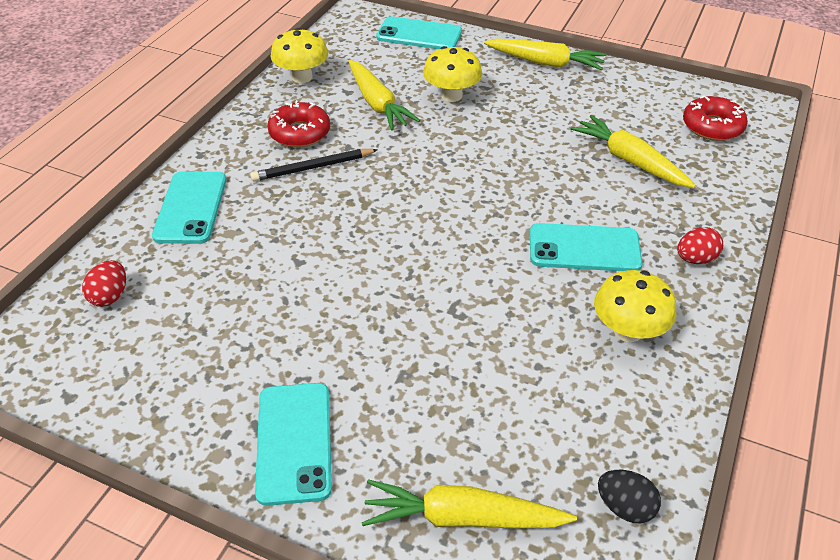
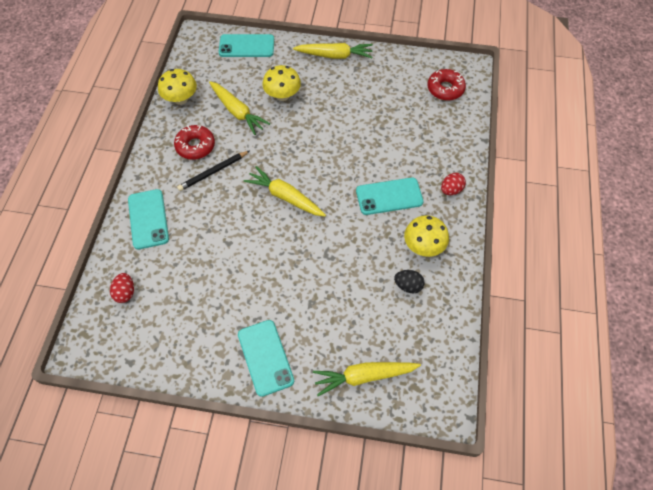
camera: 15 degrees left, 15 degrees up
(624, 507) = (441, 350): black egg -> black egg (408, 286)
(630, 161) = (402, 126): yellow carrot -> yellow carrot (285, 197)

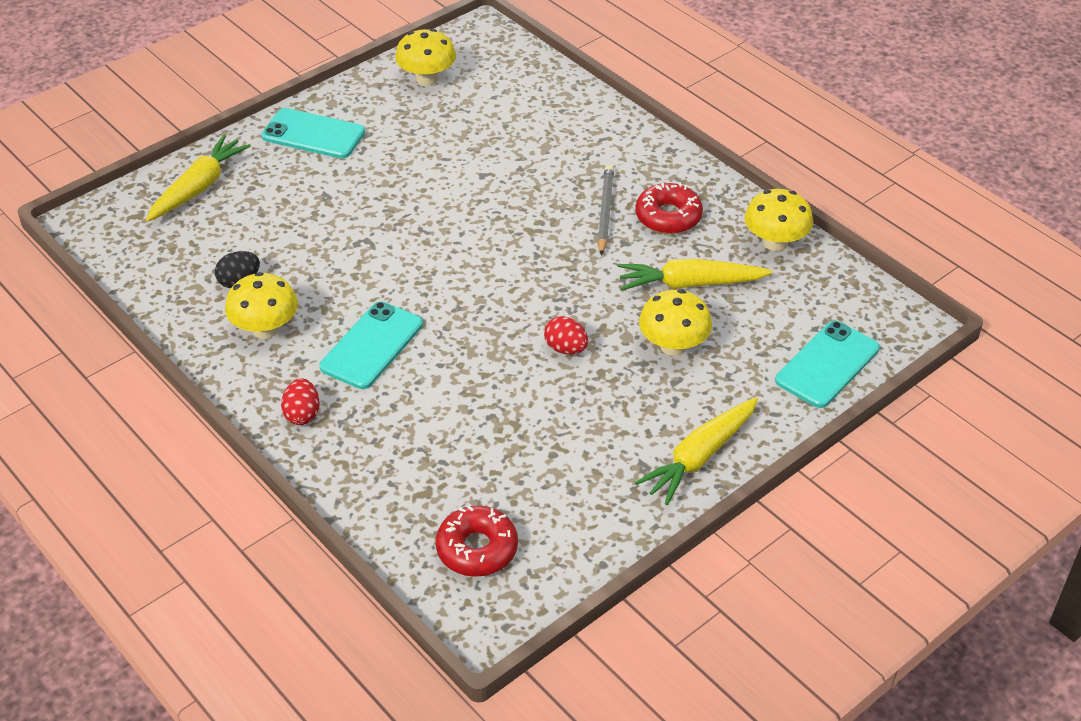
camera: 130 degrees right, 15 degrees down
(125, 293) = (513, 79): red egg -> red egg (566, 348)
(148, 219) = (593, 131): turquoise phone -> none
(160, 340) = (427, 79): none -> yellow mushroom
(213, 172) = (605, 212): black pencil -> grey pencil
(285, 197) = (490, 252): yellow carrot -> none

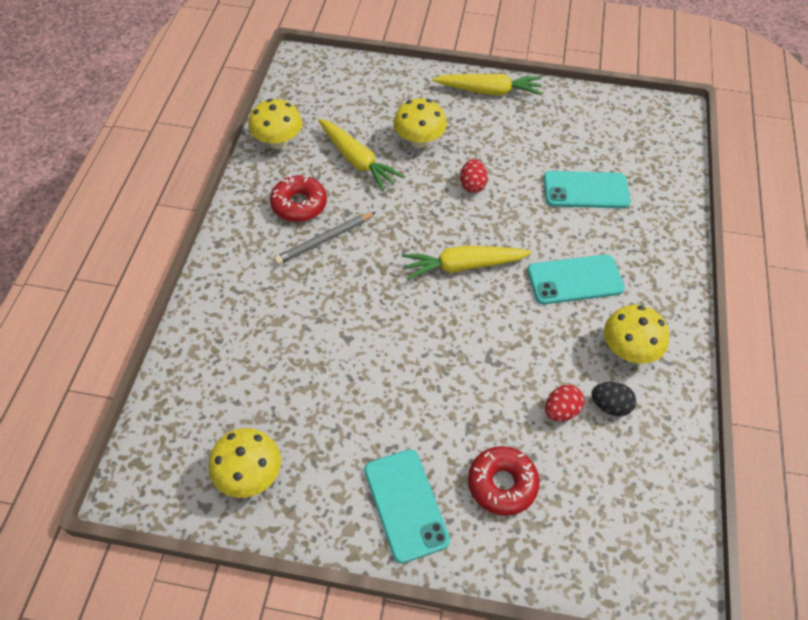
camera: 130 degrees left, 10 degrees up
(199, 187) = (553, 537): yellow carrot -> yellow carrot (463, 266)
(302, 414) = (662, 273): red egg -> red egg (561, 411)
(477, 549) = (644, 138): red donut -> red donut (502, 484)
(827, 365) = (368, 76): turquoise phone -> turquoise phone (586, 190)

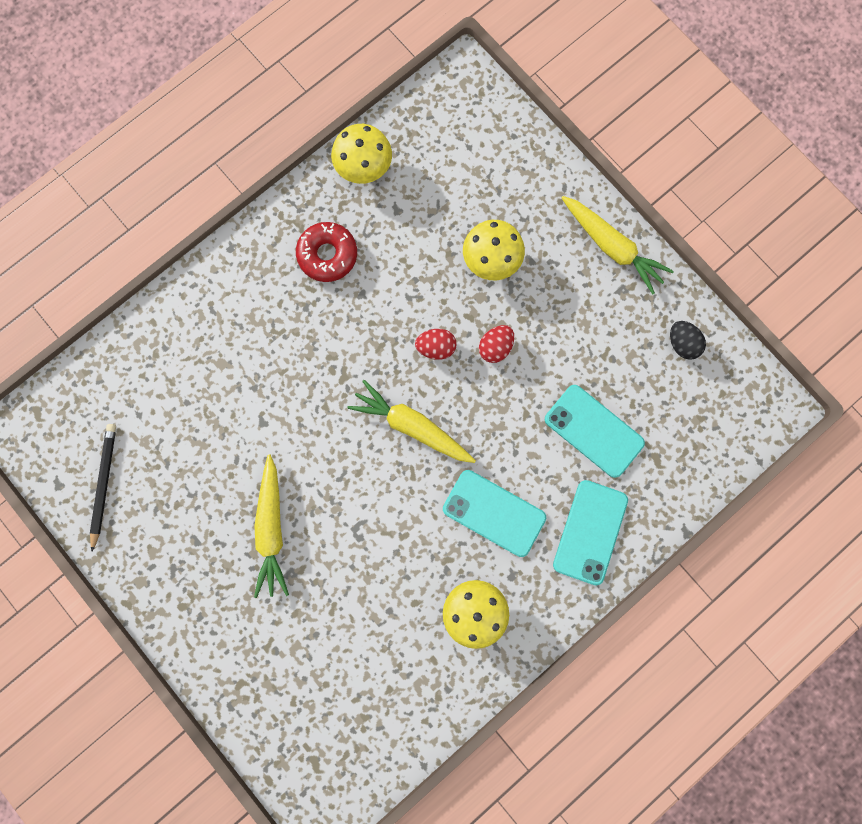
camera: 40 degrees right, 25 degrees up
(249, 475) = (104, 484): yellow mushroom -> black pencil
(324, 240) = (319, 310): grey pencil -> none
(357, 160) = (416, 242): yellow carrot -> yellow carrot (271, 529)
(405, 505) = (192, 596): turquoise phone -> turquoise phone (590, 532)
(502, 484) = (273, 637): red donut -> none
(561, 411) = (370, 617): red egg -> red egg (436, 347)
(610, 406) = (412, 644): black egg -> black egg (682, 344)

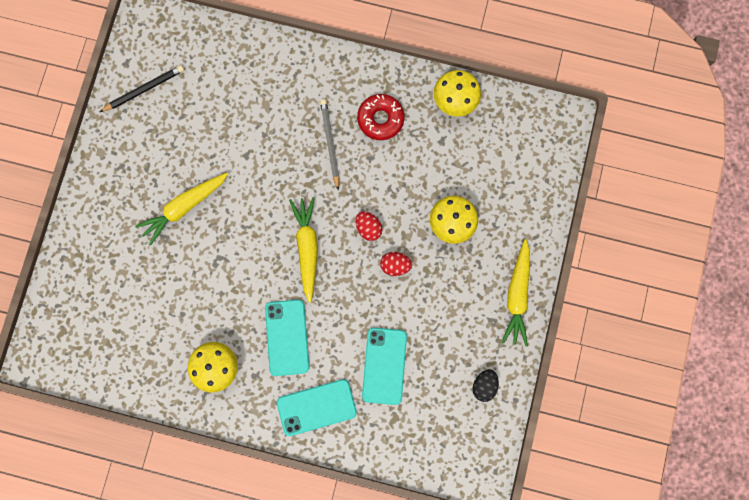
camera: 55 degrees right, 0 degrees up
(315, 324) = (330, 143): none -> grey pencil

